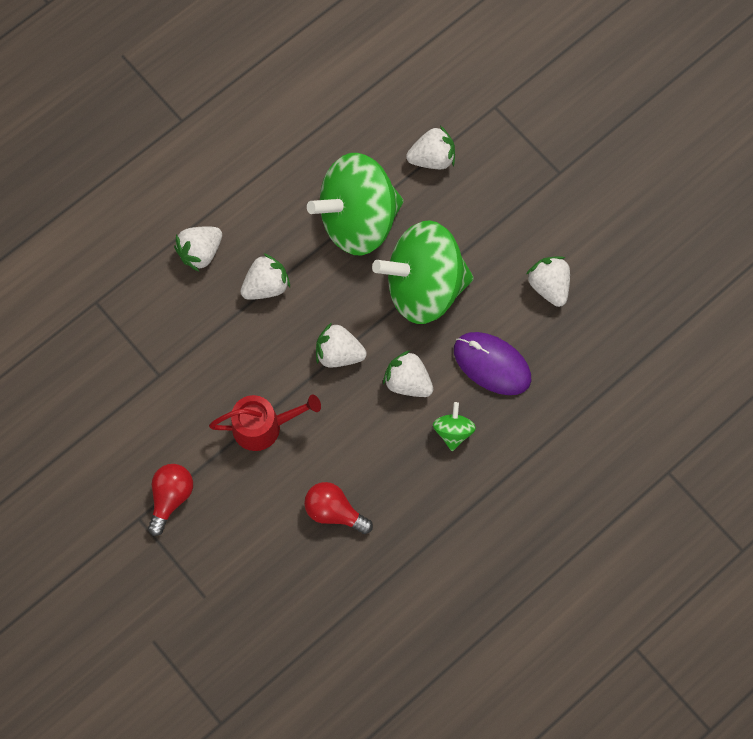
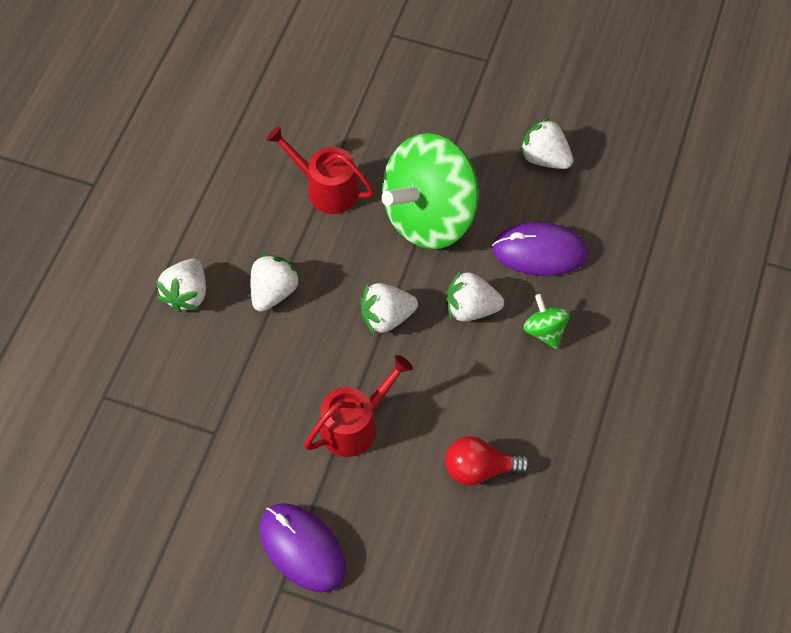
camera: 30 degrees left, 10 degrees down
(171, 498) = (302, 548): red light bulb -> purple mouse
(358, 220) = (326, 189): green spinning top -> red watering can
(432, 158) = (362, 103): white strawberry -> none

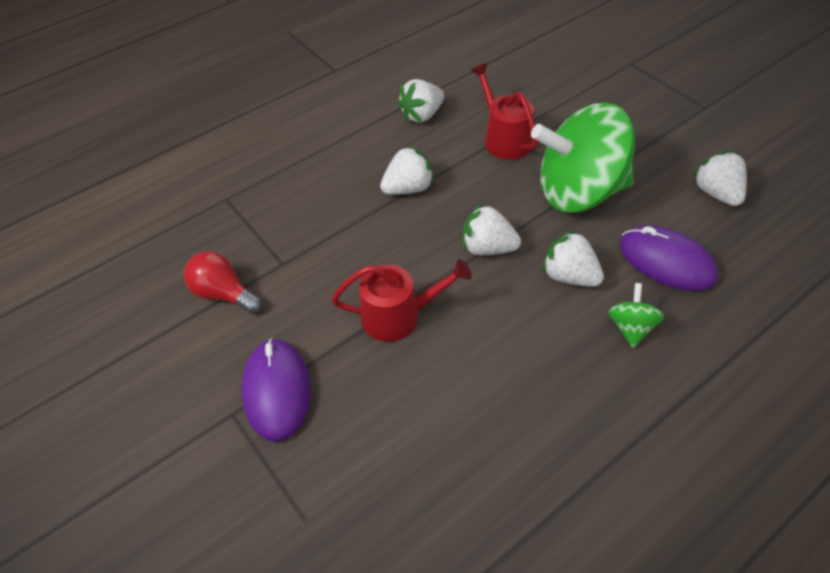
camera: 35 degrees right, 10 degrees down
(187, 294) = (341, 161): white strawberry -> white strawberry (422, 115)
(480, 468) = (486, 413): red light bulb -> red light bulb (223, 294)

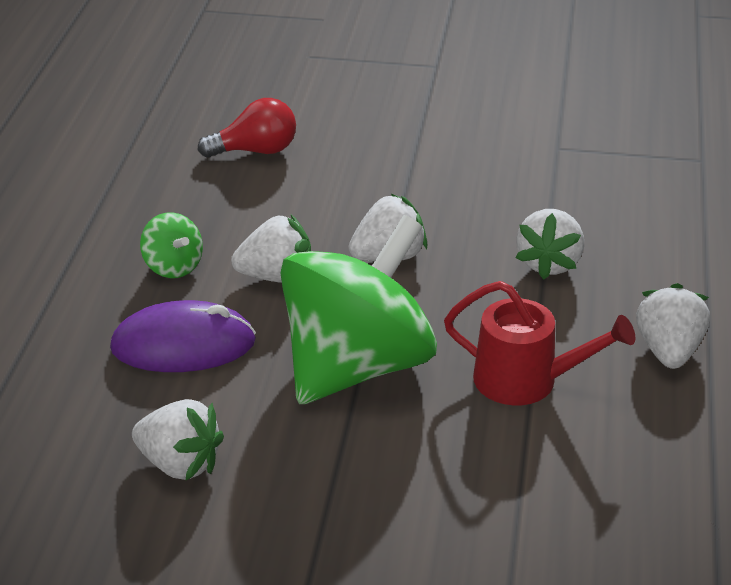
camera: 135 degrees right, 15 degrees down
(223, 294) = (566, 108): red light bulb -> red light bulb (255, 151)
(277, 390) = (424, 88): purple mouse -> none
(398, 316) = (398, 168): red watering can -> none

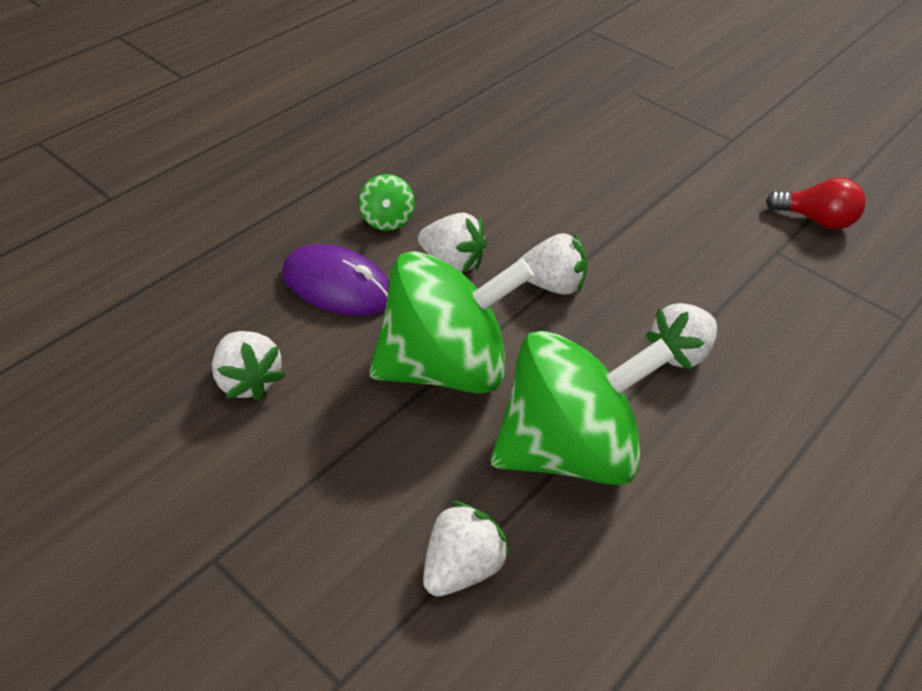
camera: 30 degrees right, 10 degrees up
(255, 151) = (528, 154): red light bulb -> red light bulb (816, 220)
(526, 381) = (567, 450): red watering can -> green spinning top
(668, 351) = (718, 488): white strawberry -> white strawberry (461, 567)

